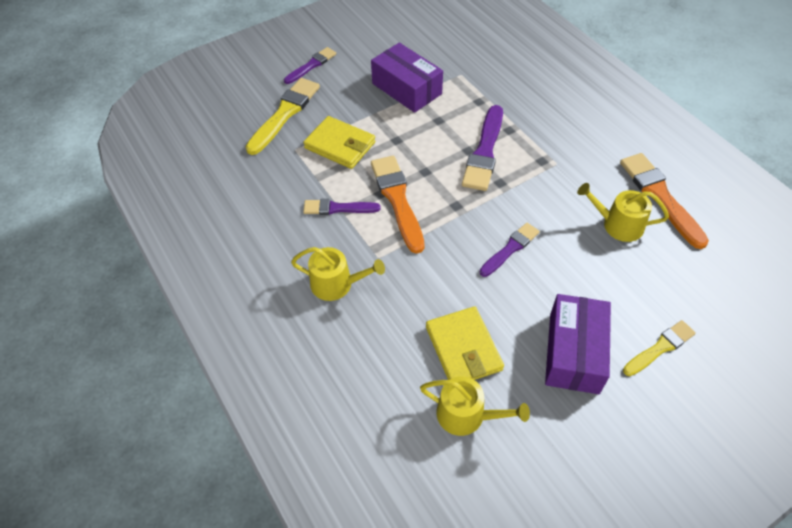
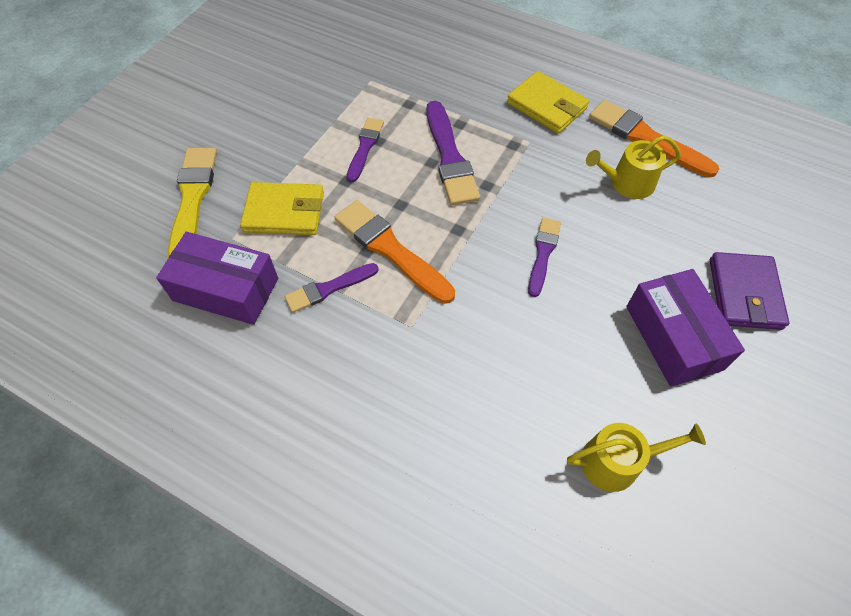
camera: 30 degrees left, 5 degrees up
(311, 65) = (190, 129): purple brush -> purple brush (365, 147)
(337, 284) = (384, 380): yellow watering can -> none
(406, 89) = (321, 117): purple box -> purple box (226, 289)
(463, 348) = (567, 387): yellow wallet -> yellow wallet (547, 106)
(660, 348) = (744, 293): yellow brush -> purple wallet

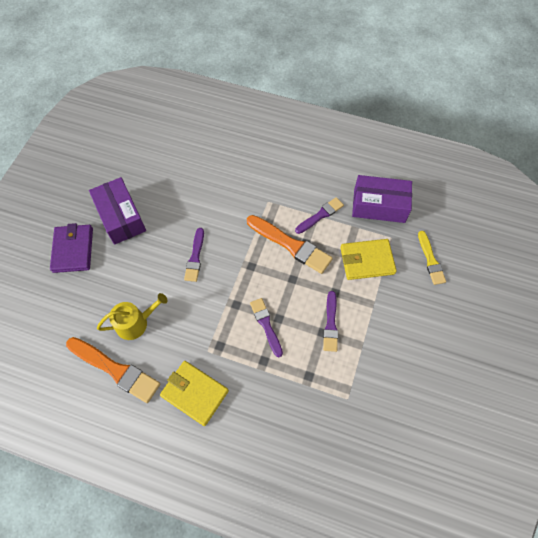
camera: 170 degrees right, 5 degrees up
(192, 200) = (430, 260): yellow brush -> yellow brush, size x0.61
(449, 157) = (266, 325): purple brush -> purple brush, size x0.61
(617, 461) = (158, 155): yellow watering can -> none

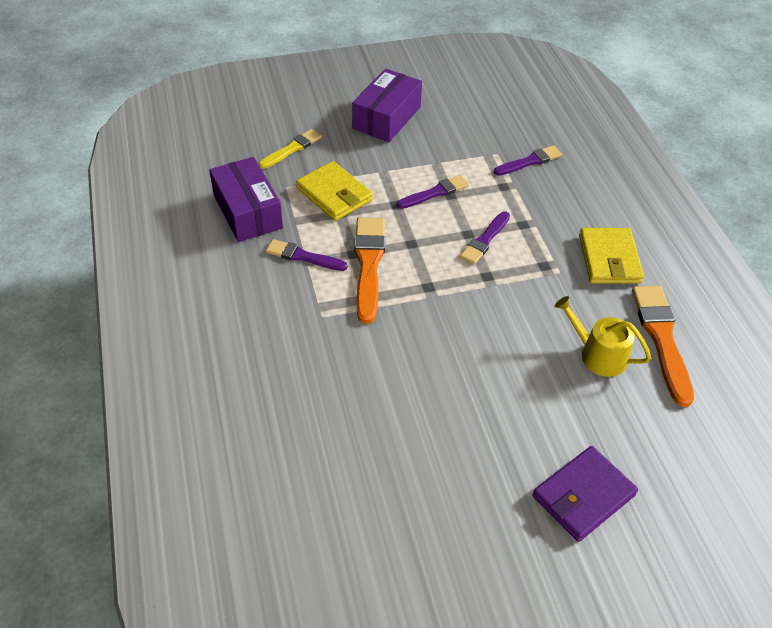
camera: 125 degrees left, 15 degrees down
(121, 217) = (484, 471): purple box -> purple box (386, 118)
(195, 257) = (466, 346): purple brush -> purple brush (529, 161)

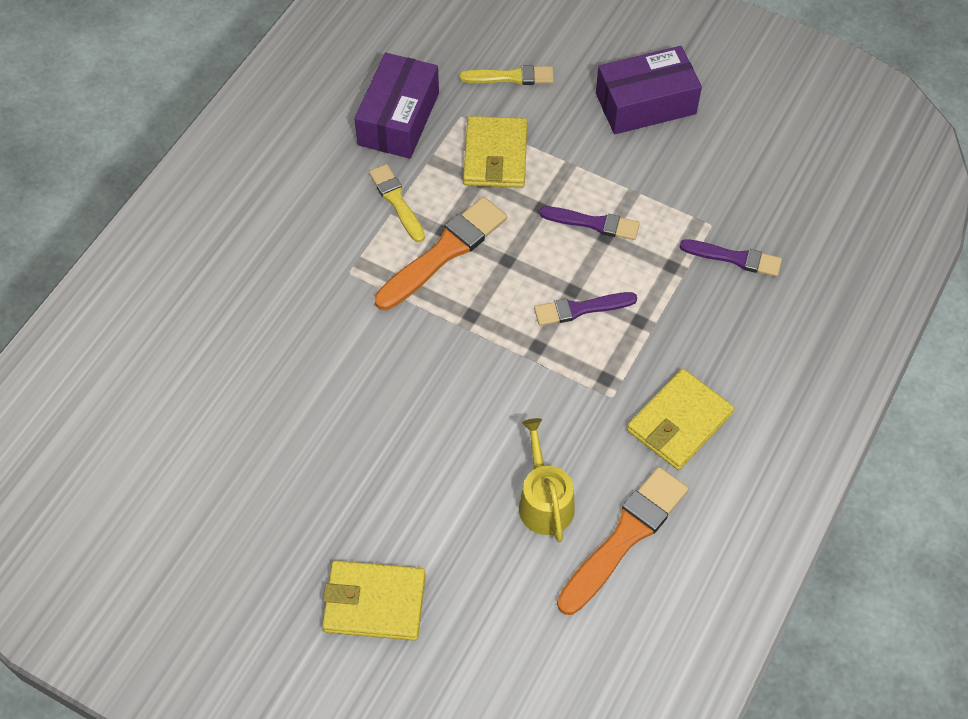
camera: 45 degrees right, 10 degrees up
(303, 256) = (396, 201): purple brush -> yellow brush
(583, 496) = (374, 603): purple wallet -> yellow wallet

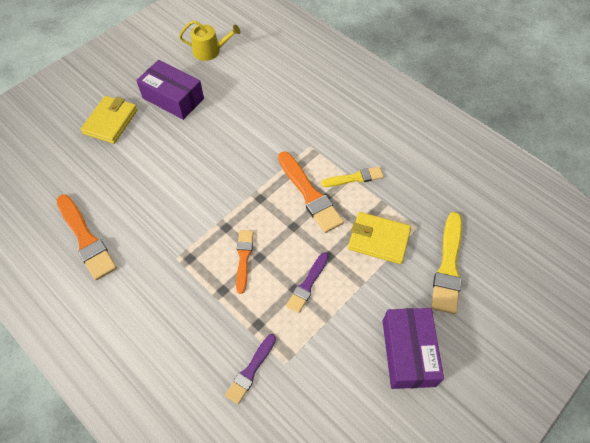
camera: 105 degrees right, 0 degrees up
(398, 119) = (421, 192): purple box -> purple box (173, 98)
(511, 77) = (448, 266): yellow brush -> yellow brush, size x1.63
(544, 501) = (127, 205): yellow watering can -> yellow watering can (210, 51)
(581, 309) = (244, 258): purple brush -> orange brush
(679, 422) = (142, 291): yellow wallet -> none

